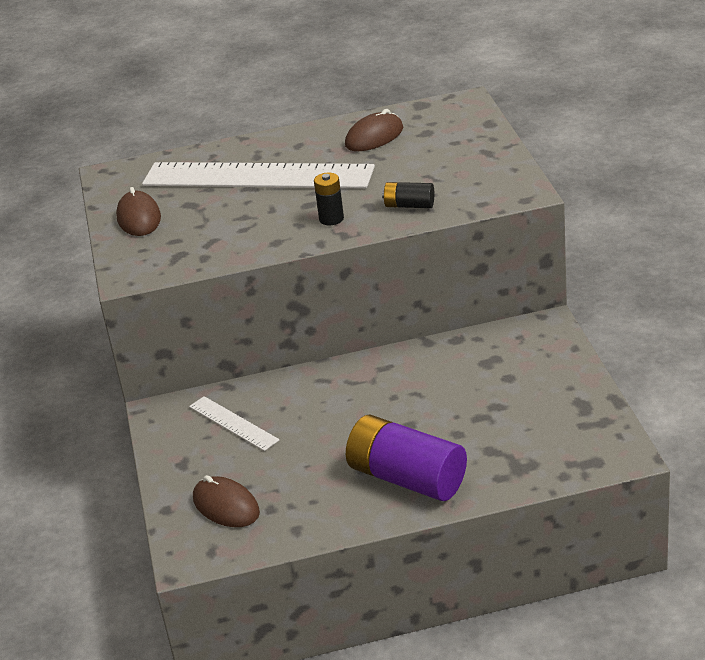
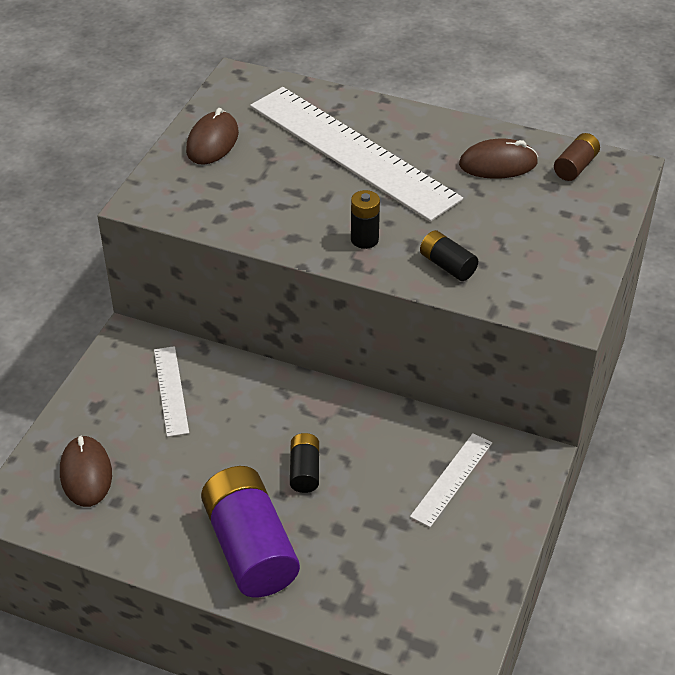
camera: 30 degrees right, 10 degrees up
(394, 415) = (304, 471): none -> black battery
(430, 115) = (575, 167): none -> brown battery
(504, 364) = (451, 479): none -> white ruler

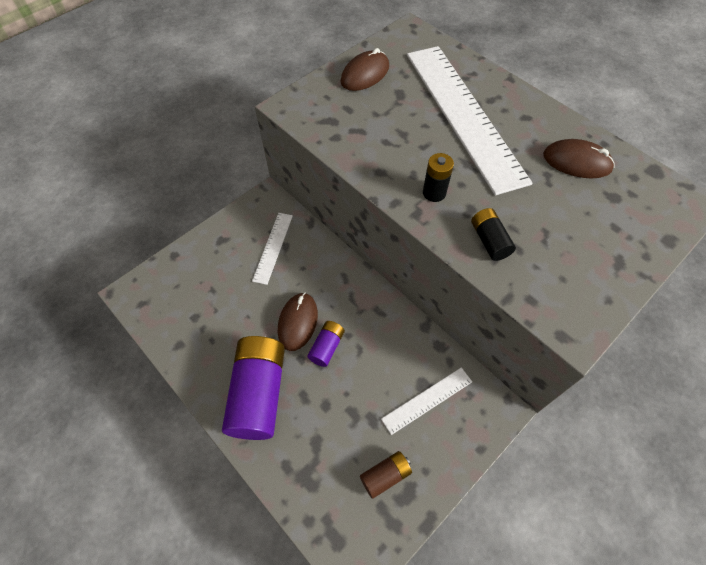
camera: 25 degrees right, 15 degrees up
(86, 474) = (188, 288): brown mouse -> brown mouse (297, 322)
(304, 471) = (327, 347): black battery -> purple battery
(575, 167) = (643, 186): brown battery -> brown battery (385, 475)

